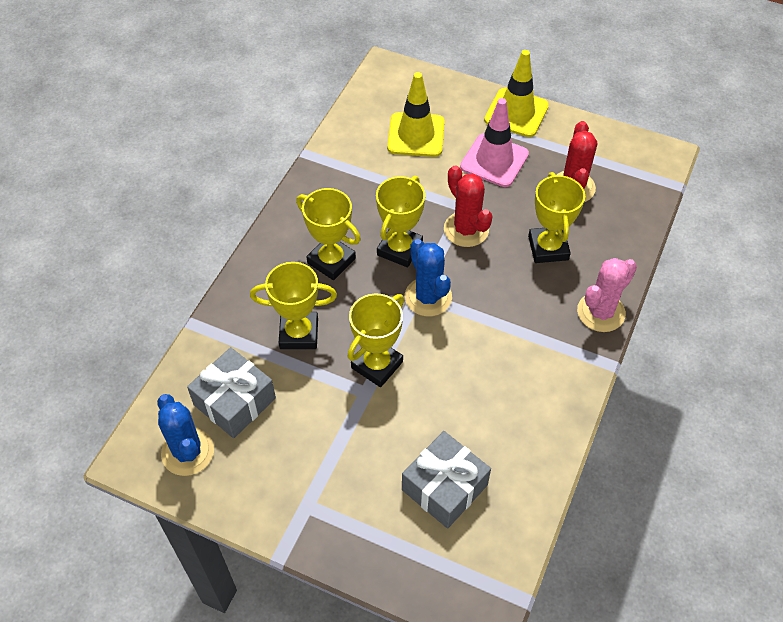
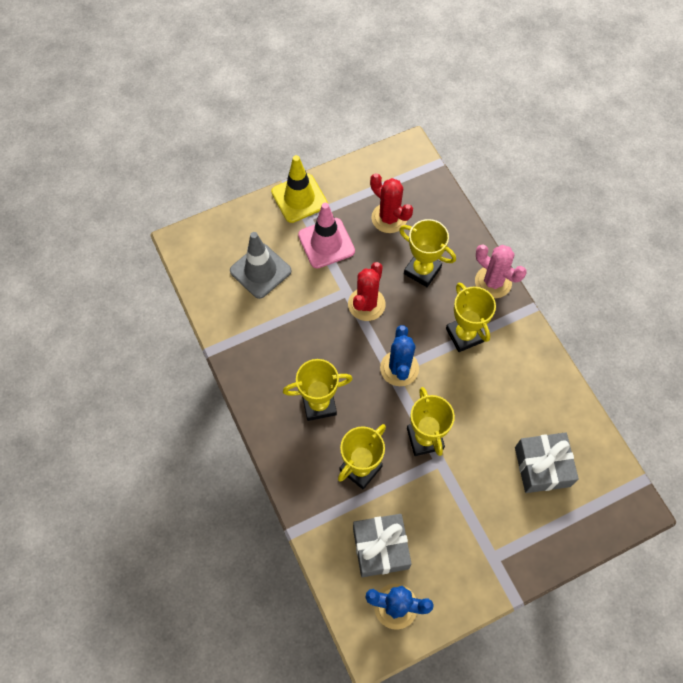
camera: 50 degrees left, 10 degrees up
(399, 249) = (347, 355): yellow trophy -> yellow trophy (464, 335)
(416, 135) = (260, 271): yellow traffic cone -> grey traffic cone
(428, 297) = (399, 368): blue cactus -> blue cactus turned 75 degrees clockwise
(466, 229) = (366, 304): red cactus -> red cactus turned 75 degrees counterclockwise
(601, 312) = (493, 282): pink cactus -> pink cactus turned 45 degrees counterclockwise

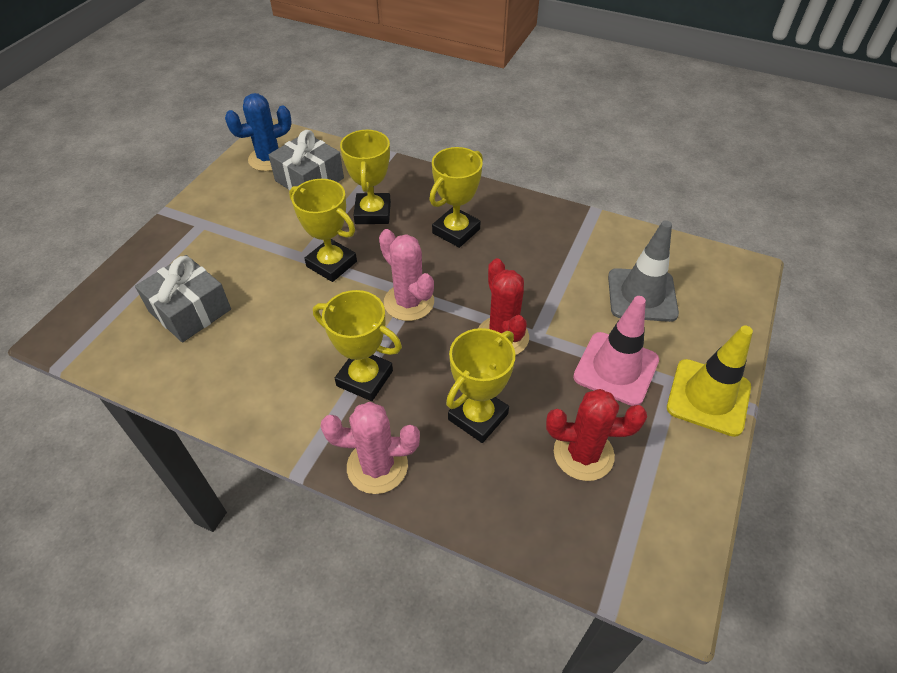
camera: 140 degrees right, 15 degrees down
(399, 368) = (409, 302): blue cactus -> pink cactus
(422, 270) = (478, 417): yellow trophy -> yellow trophy turned 45 degrees counterclockwise

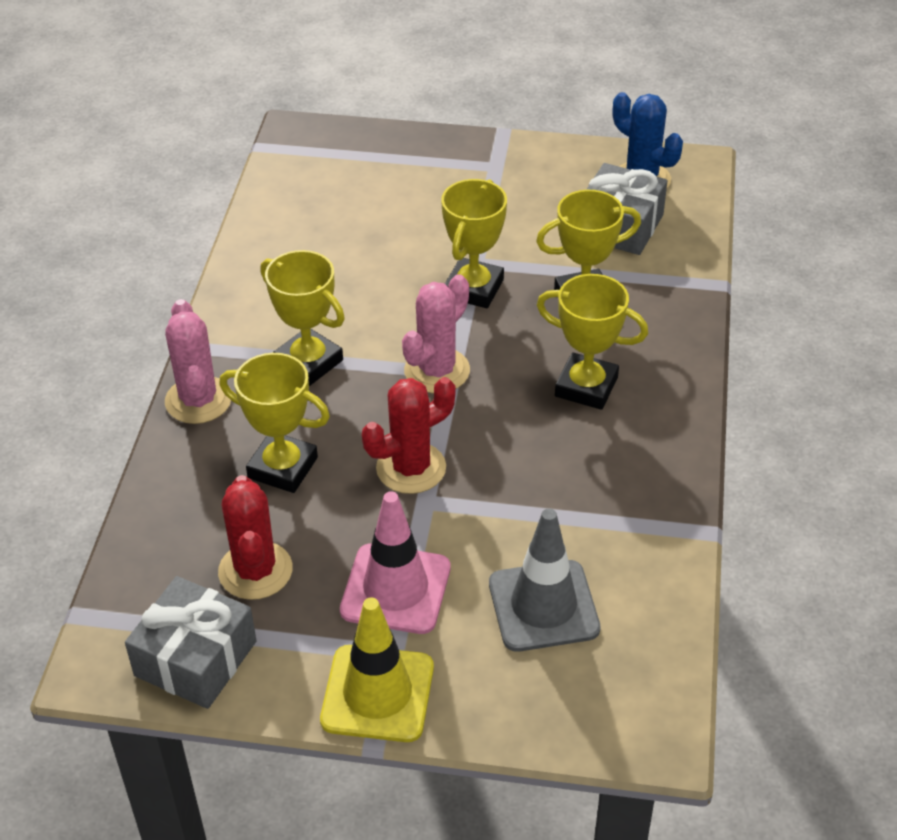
camera: 75 degrees right, 5 degrees down
(190, 310) = (358, 203): grey gift -> grey gift (195, 658)
(365, 378) = (309, 362): yellow trophy -> yellow trophy turned 60 degrees counterclockwise

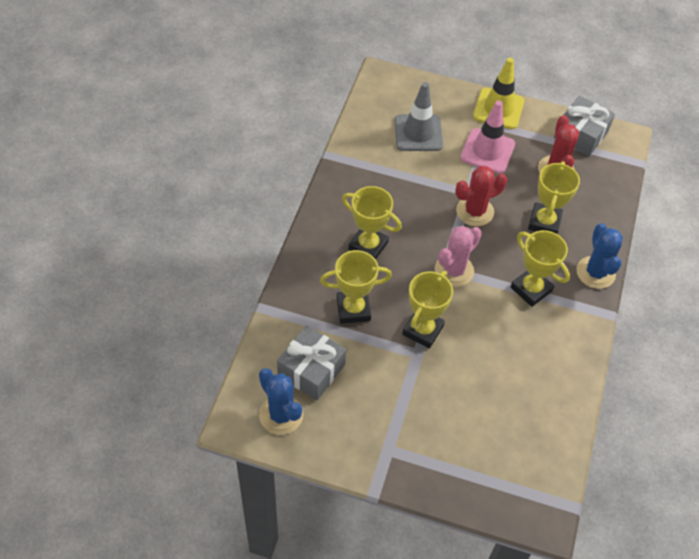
camera: 175 degrees left, 10 degrees up
(198, 400) = (595, 272): pink cactus -> blue cactus
(282, 468) = (544, 222): yellow trophy -> yellow trophy turned 75 degrees clockwise

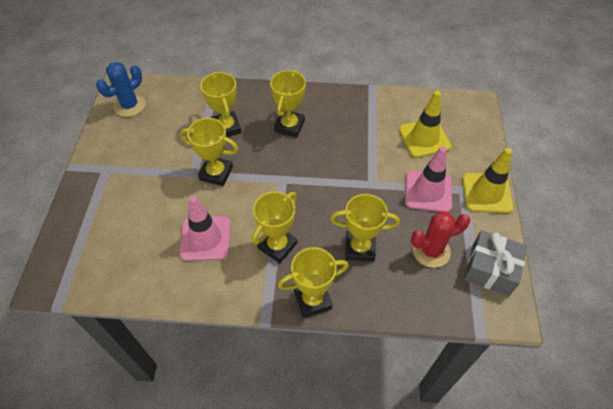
camera: 80 degrees right, 0 degrees up
(311, 370) = (168, 114): grey gift -> none
(418, 133) = (424, 138): grey traffic cone -> yellow traffic cone
(454, 270) = (281, 185): pink cactus -> none
(475, 211) = (352, 191): red cactus -> none
(511, 352) = (205, 238): none -> pink traffic cone
(595, 272) = (312, 300): blue cactus -> yellow trophy

